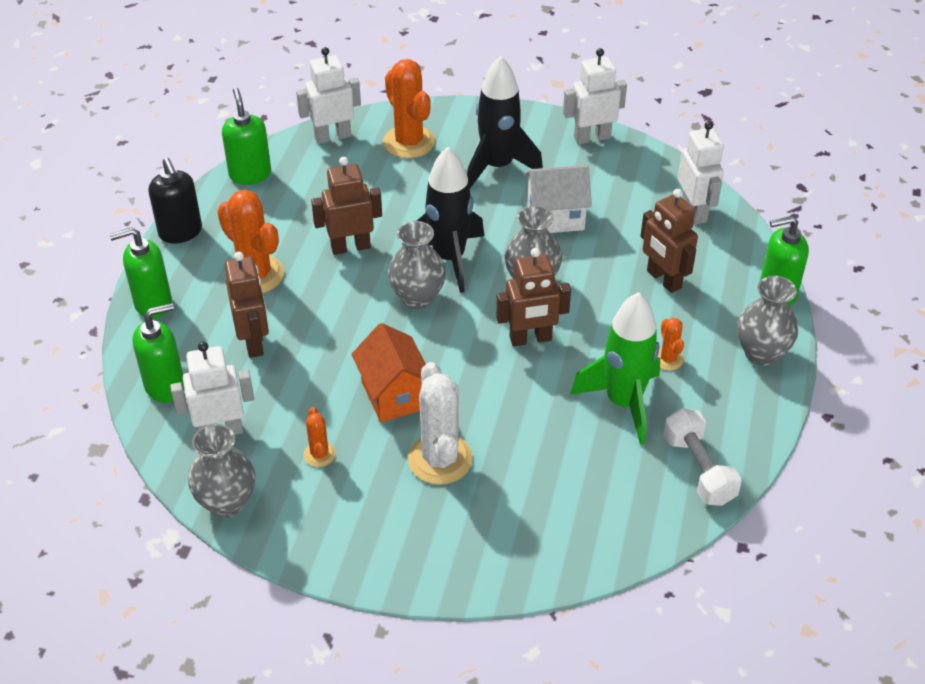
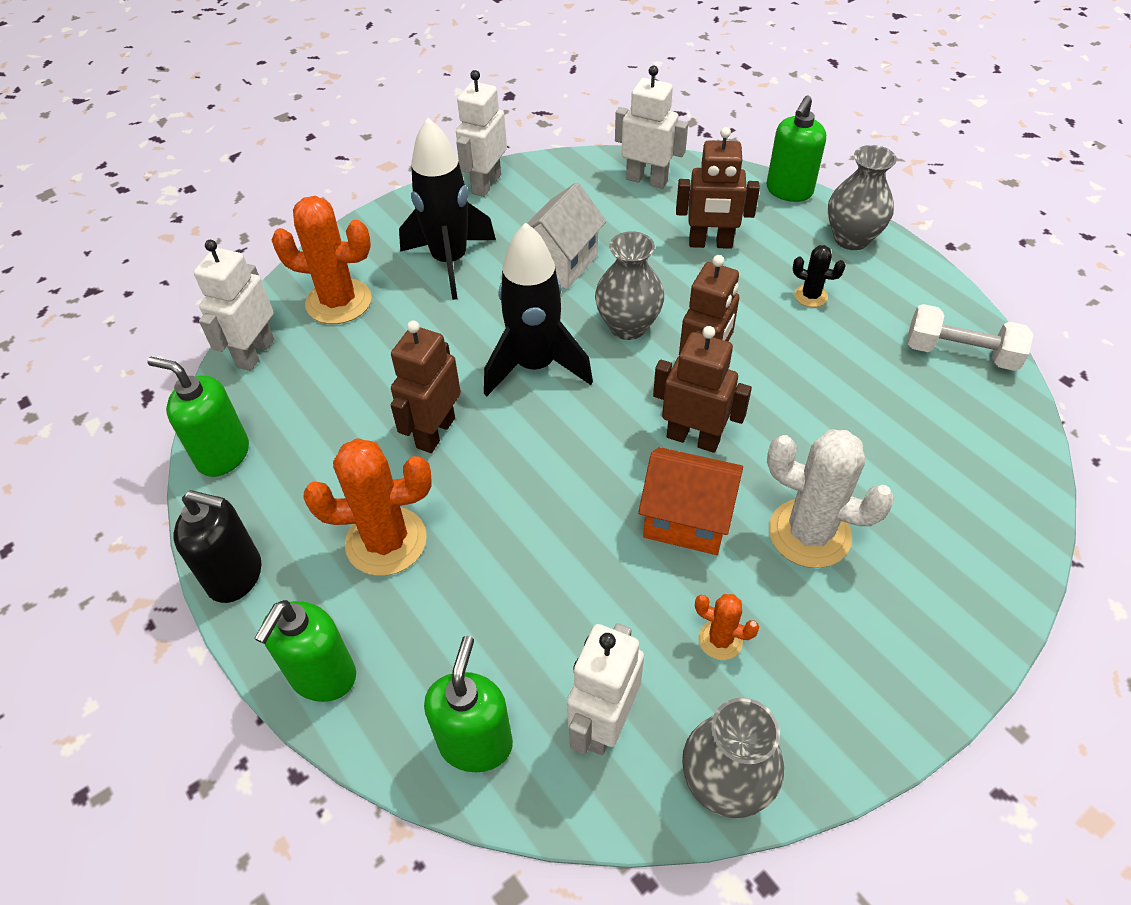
camera: 50 degrees left, 5 degrees up
(254, 342) = (490, 604): brown robot -> brown robot (693, 438)
(417, 297) = (565, 421): grey vase -> none
(623, 403) = (841, 355): green rocket -> none
(668, 359) = (810, 296): orange cactus -> black cactus

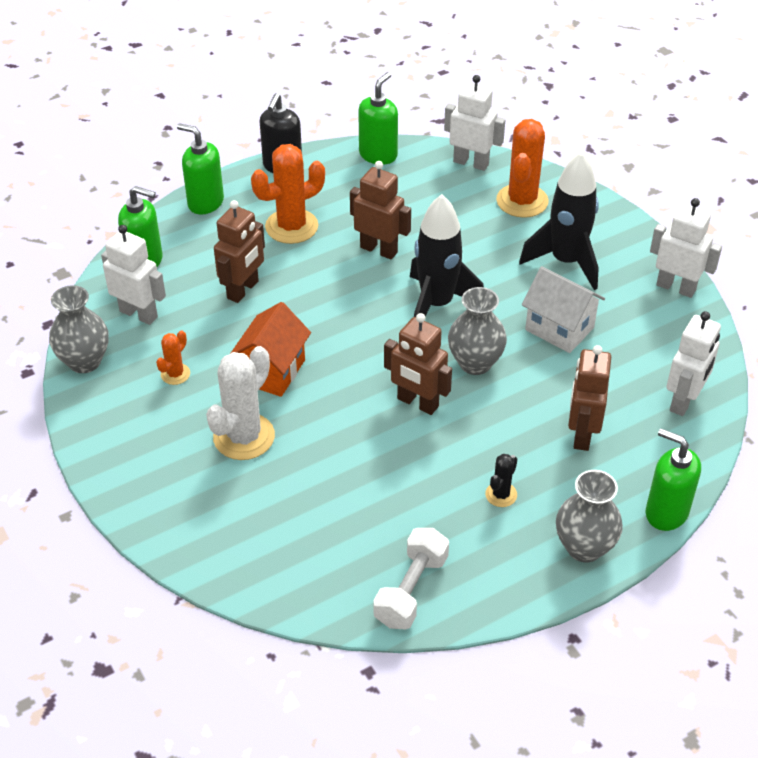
camera: 95 degrees right, 5 degrees down
(386, 541) = (291, 226): orange cactus -> orange cactus turned 60 degrees clockwise
(693, 438) = (346, 386): brown robot -> brown robot (243, 290)

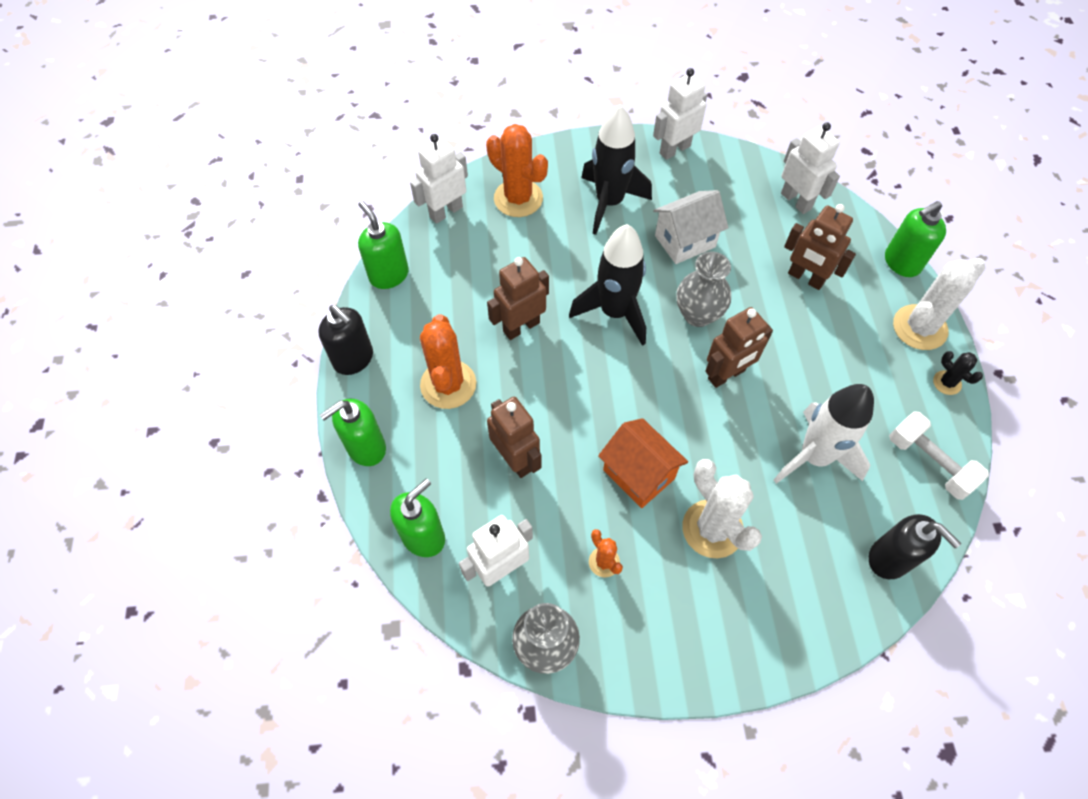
camera: 65 degrees left, 15 degrees up
(280, 578) = (889, 559): none -> black soap dispenser
(363, 493) = (814, 457): none -> white rocket
(501, 494) = (849, 358): black cactus -> black cactus (947, 383)
(584, 547) = (919, 327): grey vase -> white cactus

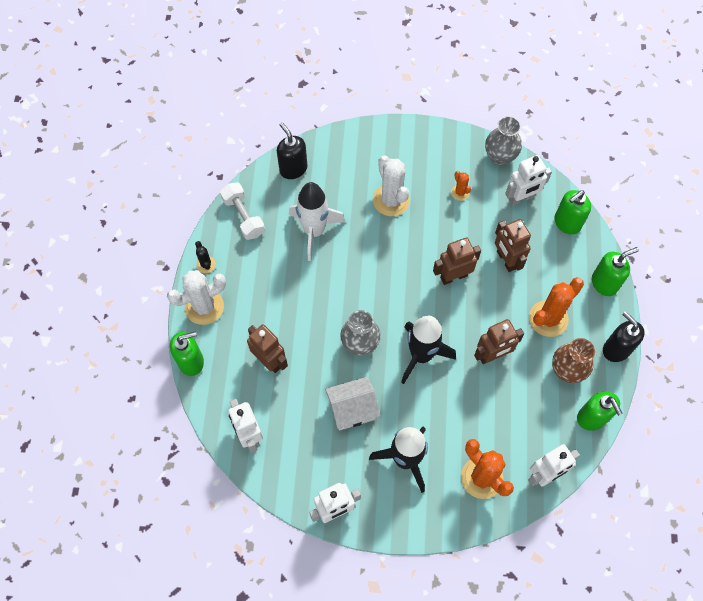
camera: 170 degrees left, 5 degrees up
(421, 323) = (567, 370): none -> brown vase
(448, 384) = (548, 318): orange cactus -> orange cactus turned 45 degrees clockwise
(638, 474) = (428, 238): orange house -> none
(726, 375) = (353, 294): brown robot -> brown robot (453, 276)

